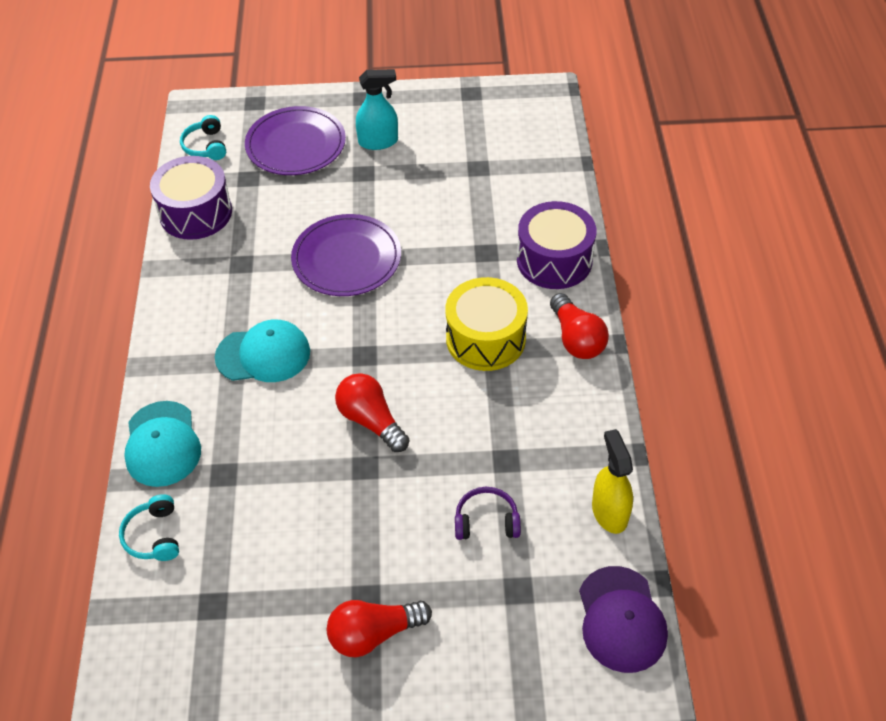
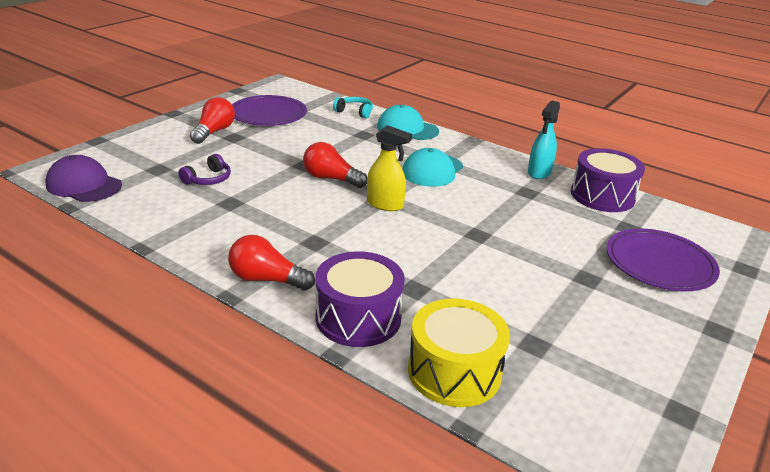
camera: 125 degrees right, 20 degrees down
(206, 146) = (689, 226): turquoise headphones -> none
(346, 258) = (485, 228): purple plate -> purple plate (268, 114)
(371, 421) = (331, 179): red light bulb -> red light bulb turned 150 degrees counterclockwise
(378, 141) = (630, 306): turquoise spray bottle -> turquoise spray bottle (539, 173)
(485, 338) = (329, 243): yellow drum -> yellow drum (454, 371)
(609, 512) = (135, 215): yellow spray bottle -> yellow spray bottle (385, 204)

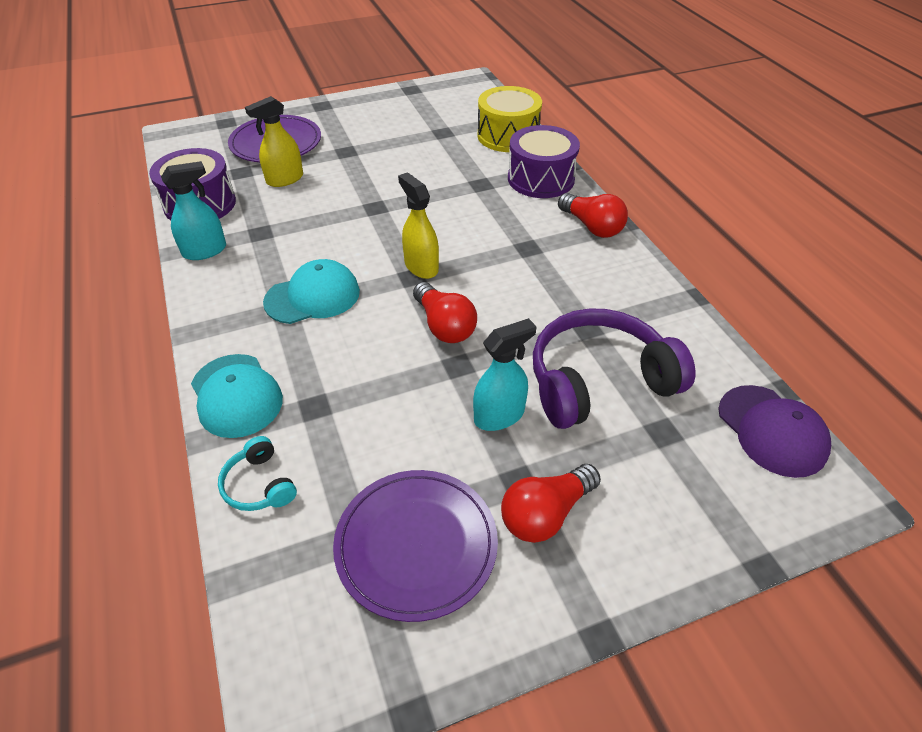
camera: 145 degrees left, 15 degrees up
(208, 179) = (598, 381): purple headphones -> purple headphones, size x2.17
(261, 153) = (499, 415): none -> turquoise spray bottle
(585, 233) = (284, 179): none -> yellow spray bottle

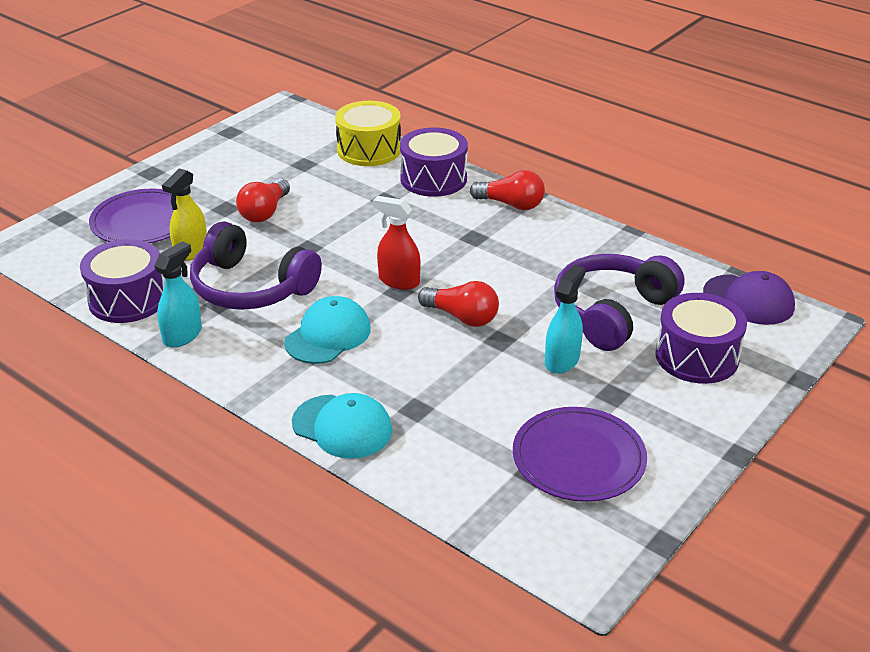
camera: 30 degrees left, 10 degrees down
(259, 485) = (428, 473): turquoise headphones -> none
(296, 227) = (251, 288): none -> purple headphones
(421, 266) = (398, 281): yellow spray bottle -> red spray bottle
(545, 514) = (647, 405): red light bulb -> red light bulb (264, 212)
(652, 477) = (696, 356): none -> purple drum

